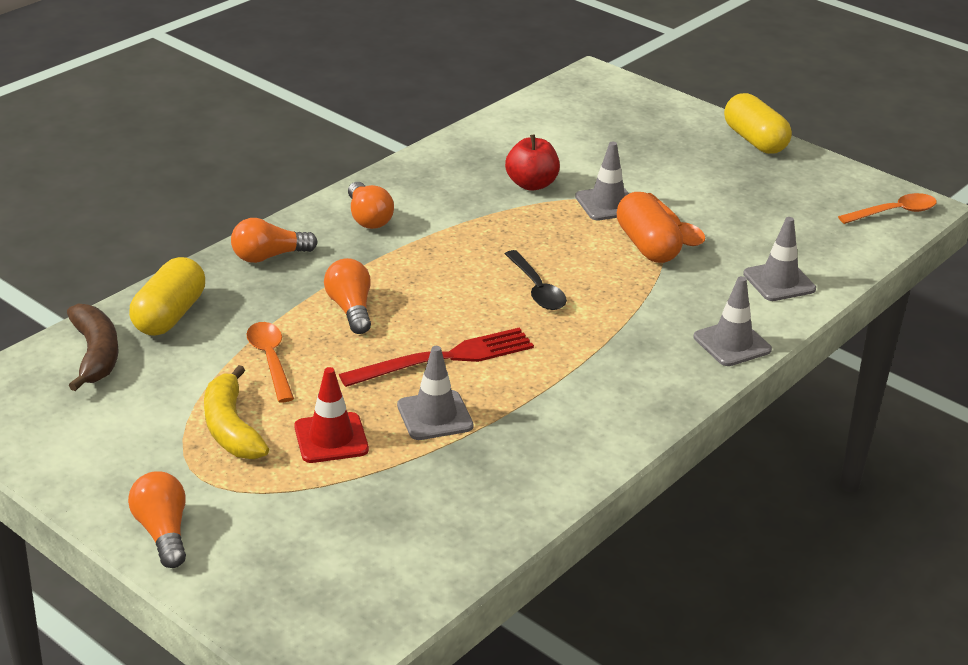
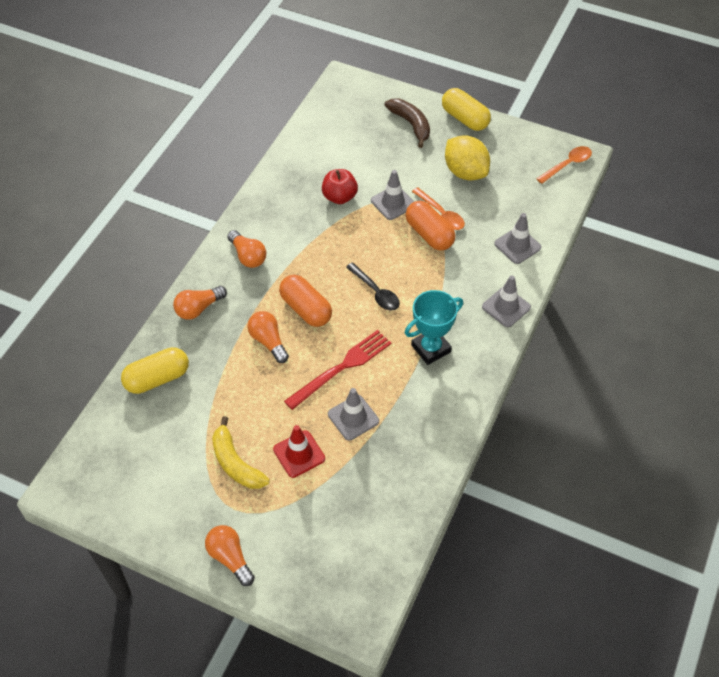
camera: 15 degrees left, 20 degrees up
(96, 354) = (125, 426): brown banana -> brown banana (411, 124)
(170, 315) = (157, 378): yellow capsule -> yellow capsule turned 60 degrees clockwise
(270, 360) = (236, 399): orange spoon -> none
(423, 287) = (306, 309): none -> orange capsule
(592, 365) = (431, 348): none -> turquoise trophy
(731, 193) = (465, 172): none -> yellow lemon

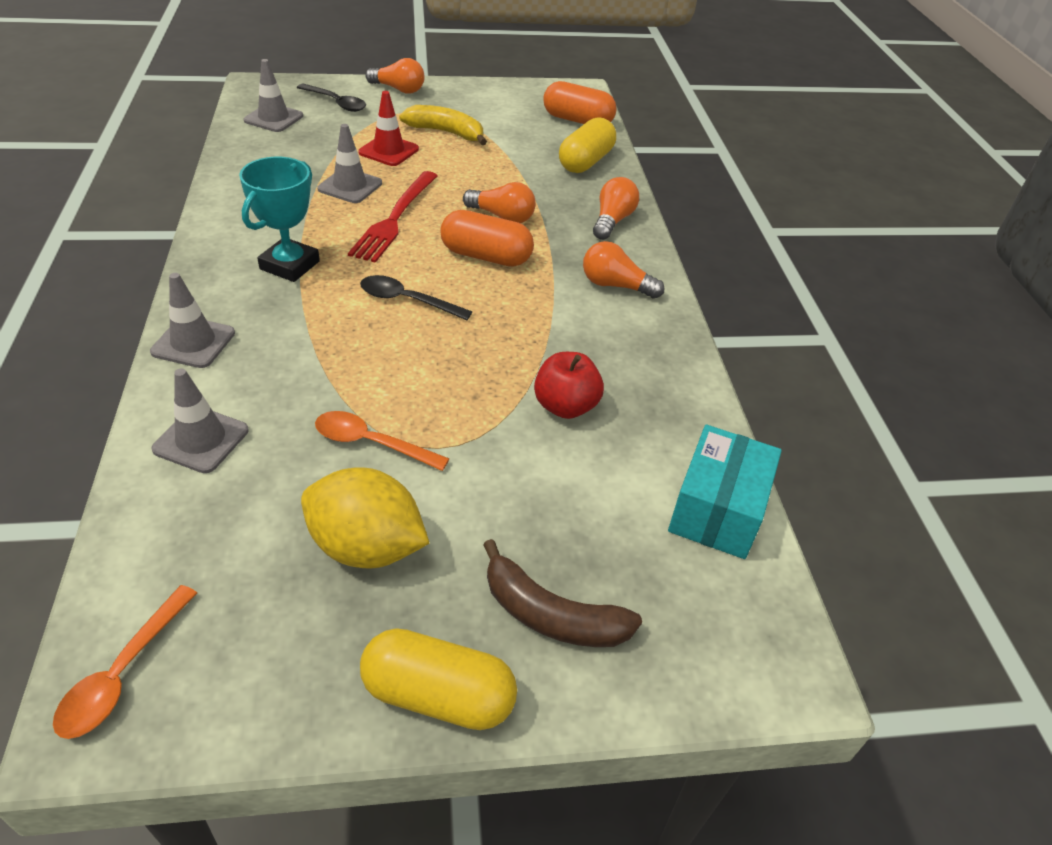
camera: 145 degrees right, 10 degrees down
(301, 553) = (336, 103): none -> black spoon
(315, 131) = (717, 510): none -> turquoise box
(393, 203) = (470, 430): grey traffic cone -> grey traffic cone (273, 118)
(429, 234) = (373, 402): orange capsule -> orange capsule (577, 120)

